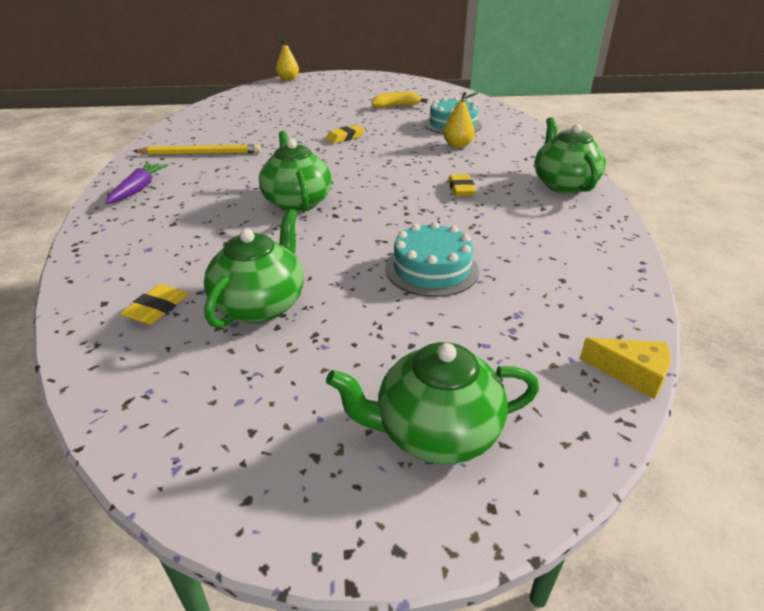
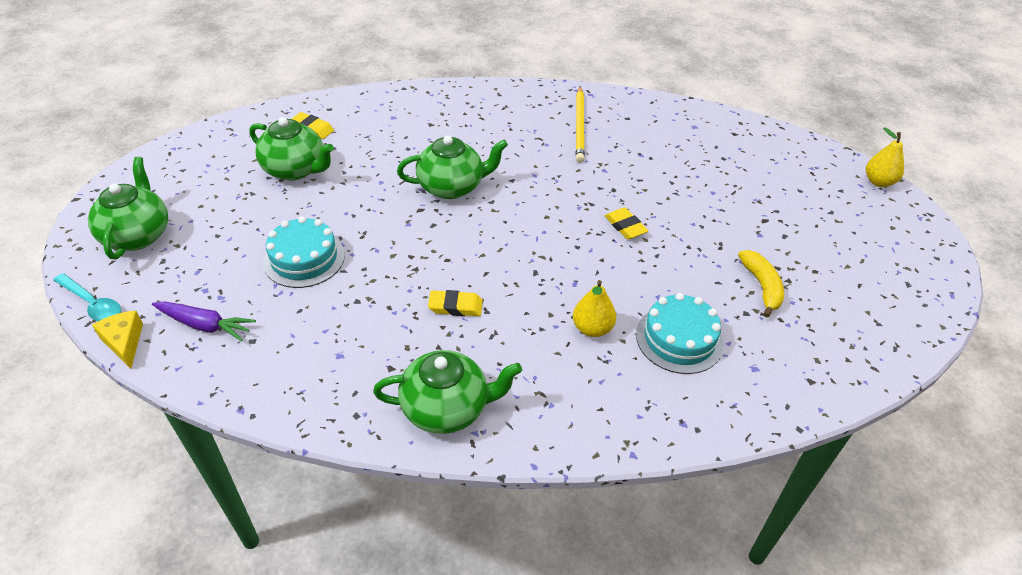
camera: 95 degrees right, 10 degrees up
(139, 189) = (500, 101): purple carrot -> purple carrot (205, 325)
(595, 431) = (93, 304): none -> turquoise spoon
(631, 373) = (124, 342): yellow cheese -> yellow cheese turned 120 degrees clockwise

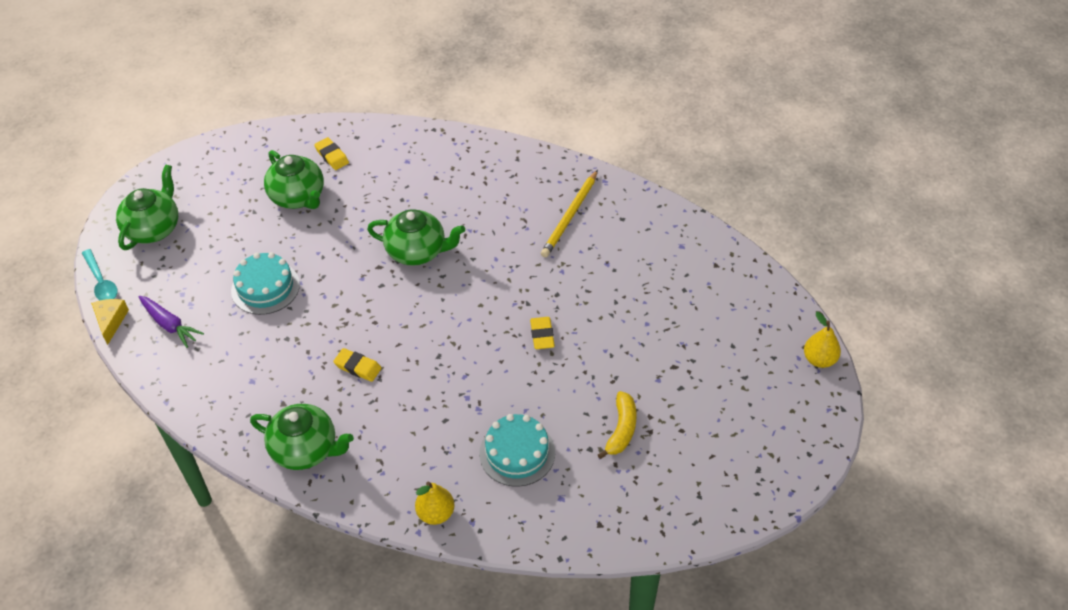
camera: 25 degrees right, 5 degrees up
(592, 328) = (453, 421): yellow pear -> yellow pear (436, 513)

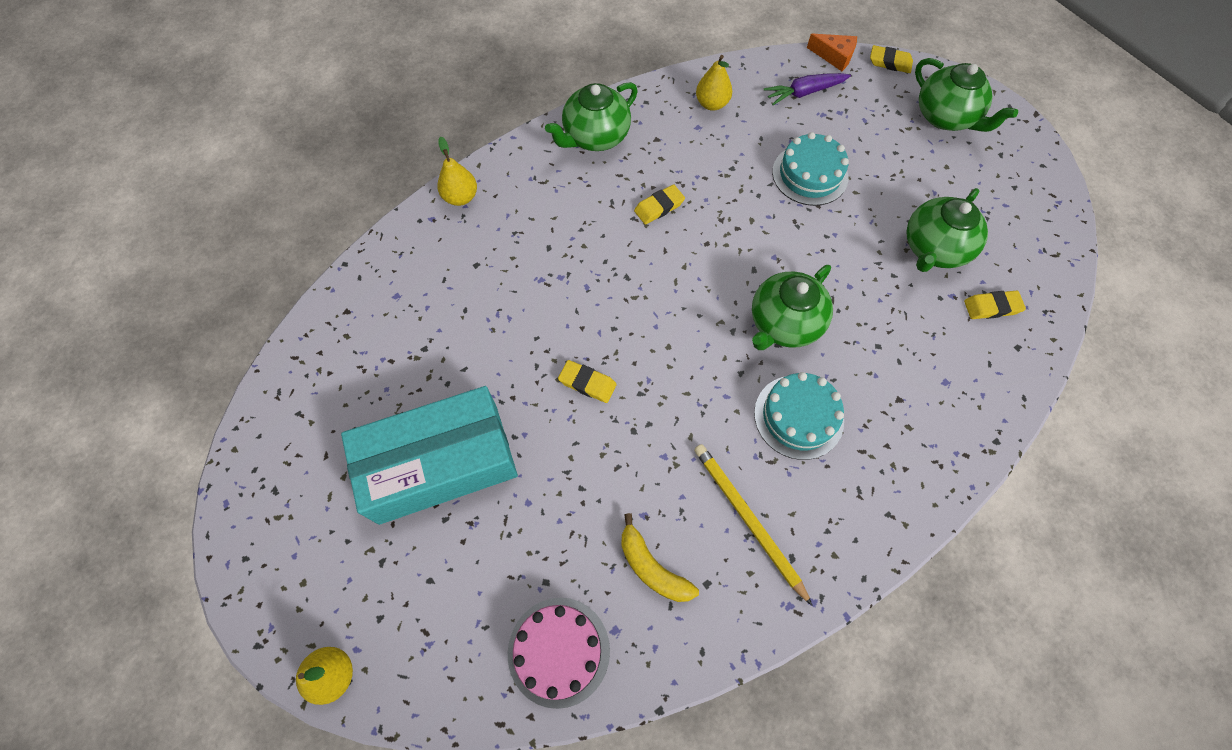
camera: 120 degrees right, 15 degrees up
(101, 282) = (889, 62): turquoise spoon -> yellow eraser
(111, 321) = (834, 56): yellow cheese -> orange cheese
(218, 383) = (712, 104): none -> yellow pear
(298, 197) = (933, 249): green teapot -> green teapot turned 45 degrees counterclockwise
(517, 453) = (469, 286): turquoise cake -> turquoise cake (798, 416)
(621, 429) = (421, 389): yellow banana -> yellow banana (652, 567)
(662, 385) = (439, 463): none -> turquoise box
(713, 264) = (558, 651): none -> pink cake

